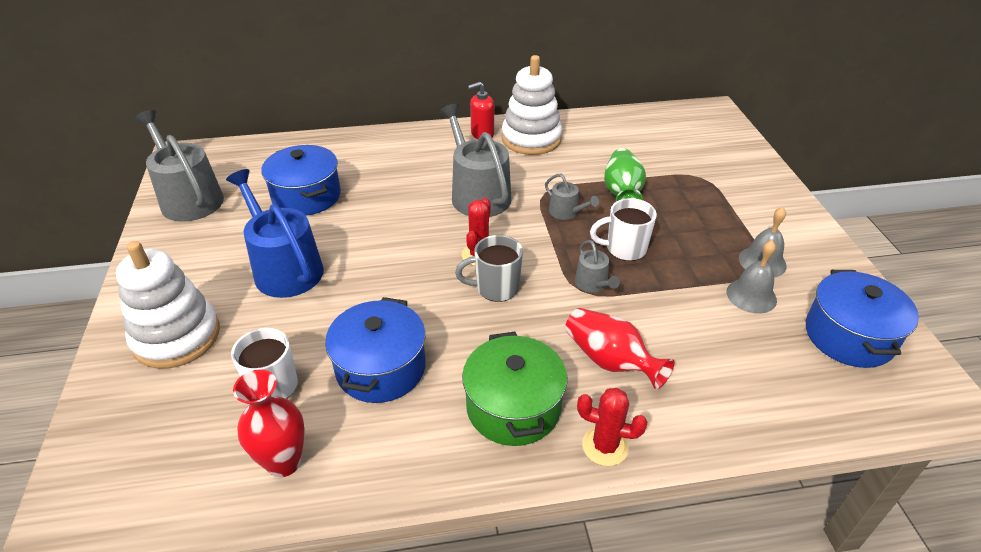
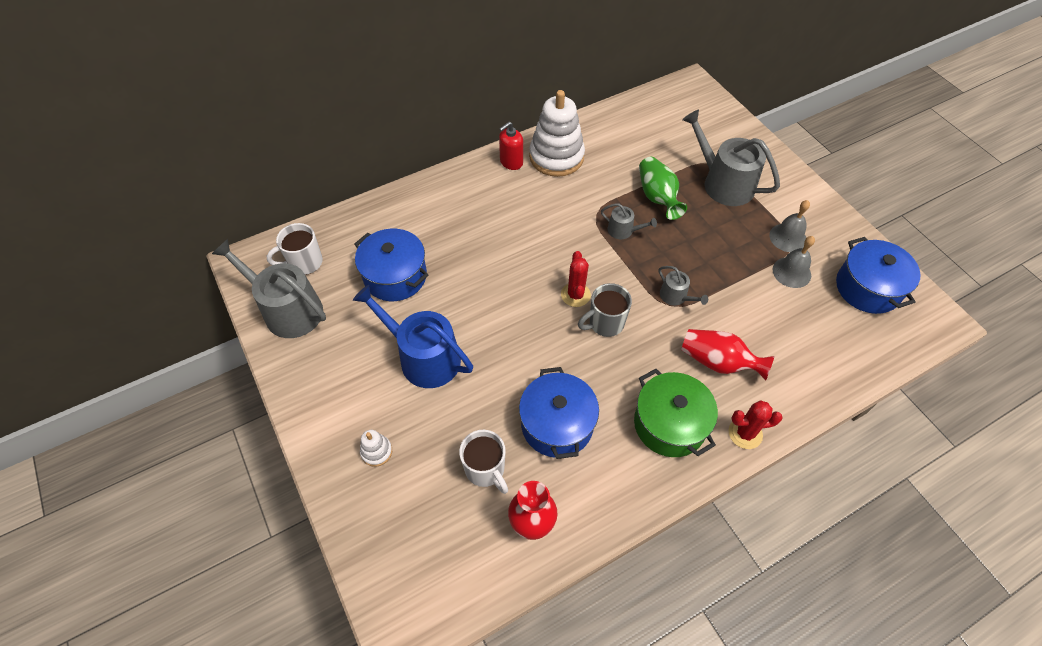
camera: 20 degrees left, 15 degrees up
(177, 337) = (376, 451): white stacking toy -> white stacking toy, size x0.43
(477, 194) = (542, 232): grey watering can -> grey watering can (723, 183)
(624, 249) = (684, 255): white mug -> white mug (304, 263)

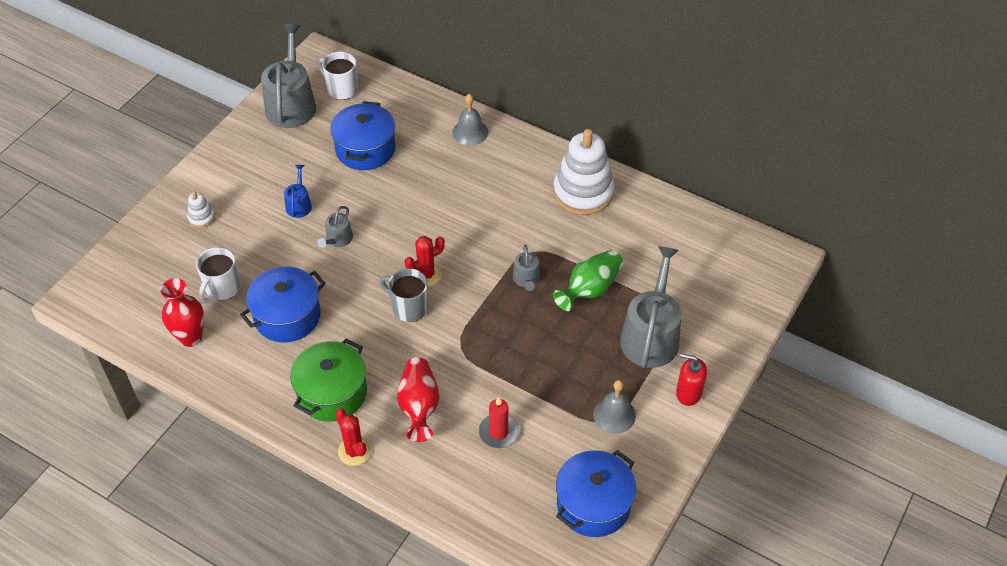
camera: 60 degrees right, 5 degrees down
(423, 357) = (299, 204): blue watering can -> blue watering can, size x0.48
(511, 162) = (550, 163): red soap dispenser -> red soap dispenser (688, 393)
(676, 296) = (474, 348): grey watering can -> grey watering can (337, 239)
(772, 318) = (498, 432): none -> red candle
(791, 272) = (569, 432): grey bell -> grey bell (470, 132)

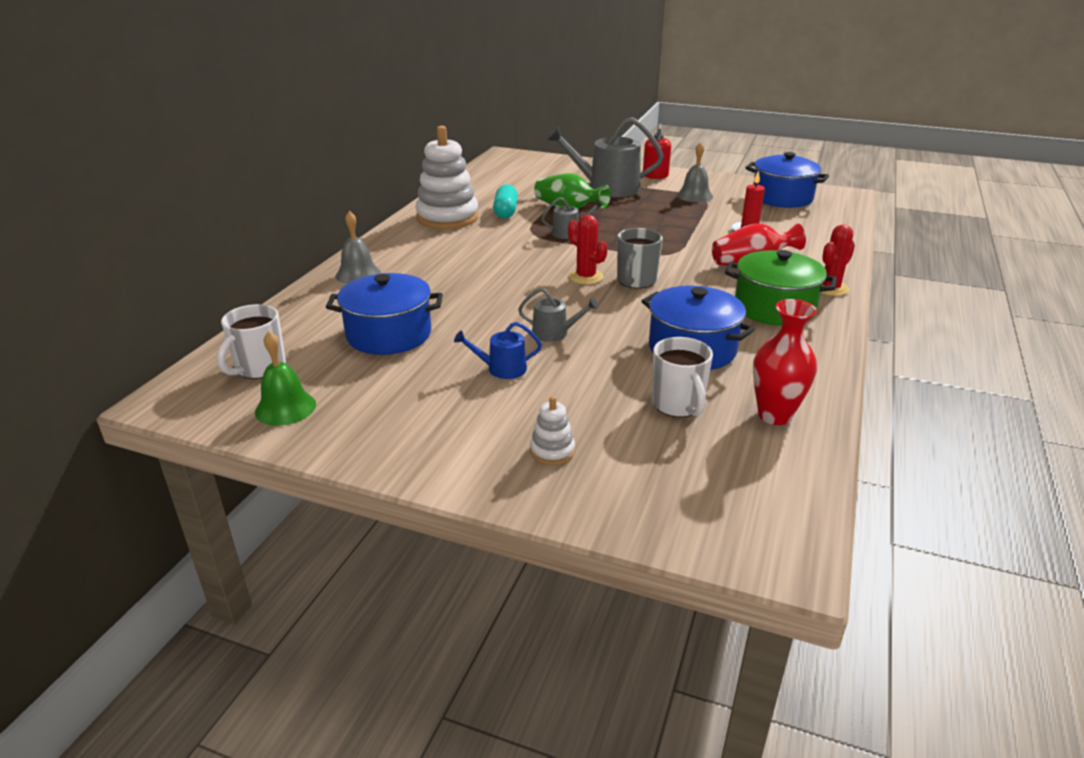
camera: 100 degrees left, 20 degrees down
(222, 288) = (678, 405): white mug -> white mug turned 60 degrees clockwise
(291, 104) = (285, 408): grey watering can -> green bell
(591, 237) = (505, 211): none -> turquoise capsule

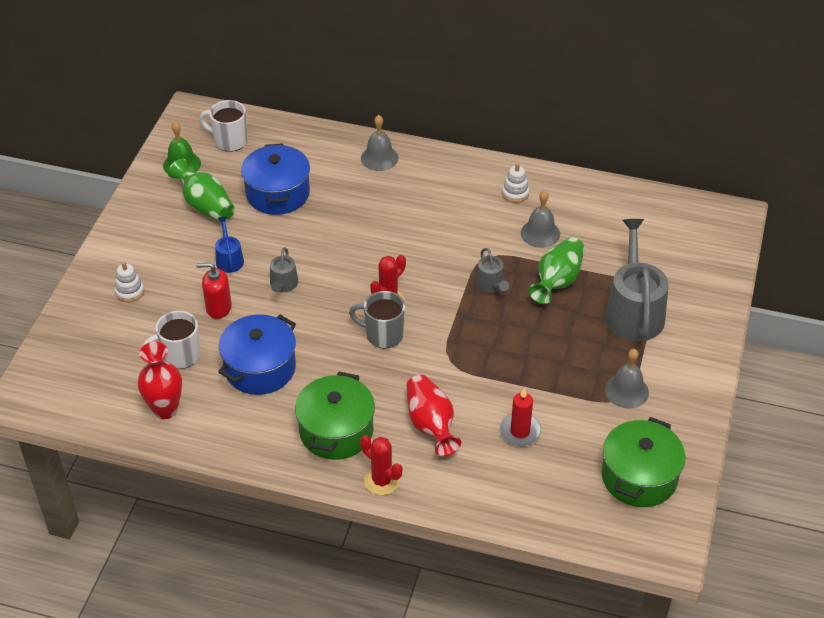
camera: 85 degrees right, 15 degrees up
(388, 387) = (205, 206): none -> green vase
(447, 218) = (515, 193): white stacking toy -> white stacking toy, size x0.43
(505, 211) = (540, 233): turquoise capsule -> grey bell
(655, 176) = (690, 356): red soap dispenser -> red soap dispenser (218, 308)
(782, 198) = (639, 477): blue pot -> green pot

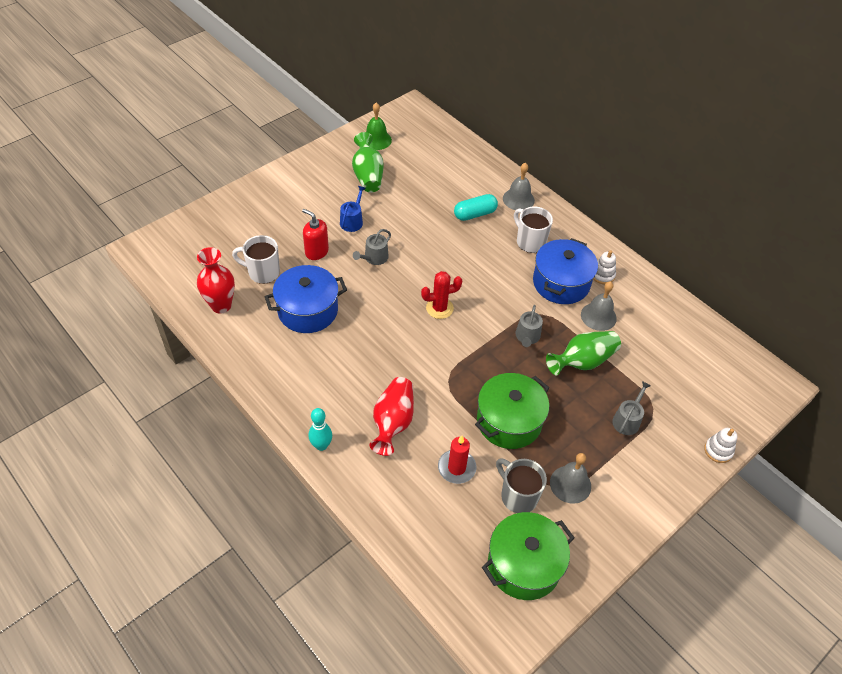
camera: 30 degrees right, 5 degrees up
(130, 292) = (269, 210): white stacking toy -> white stacking toy (718, 450)
(229, 141) = (421, 138): white mug -> white mug (530, 242)
(277, 193) = (424, 190): blue pot -> blue pot (561, 283)
(336, 431) = (321, 387): green pot -> green pot (509, 421)
(348, 193) = (475, 214): none -> turquoise capsule
(381, 481) = (321, 445): red cactus -> turquoise bowling pin
(383, 335) = (414, 332): grey mug -> grey mug (518, 496)
(633, 311) = (627, 420): grey watering can -> grey watering can, size x0.48

